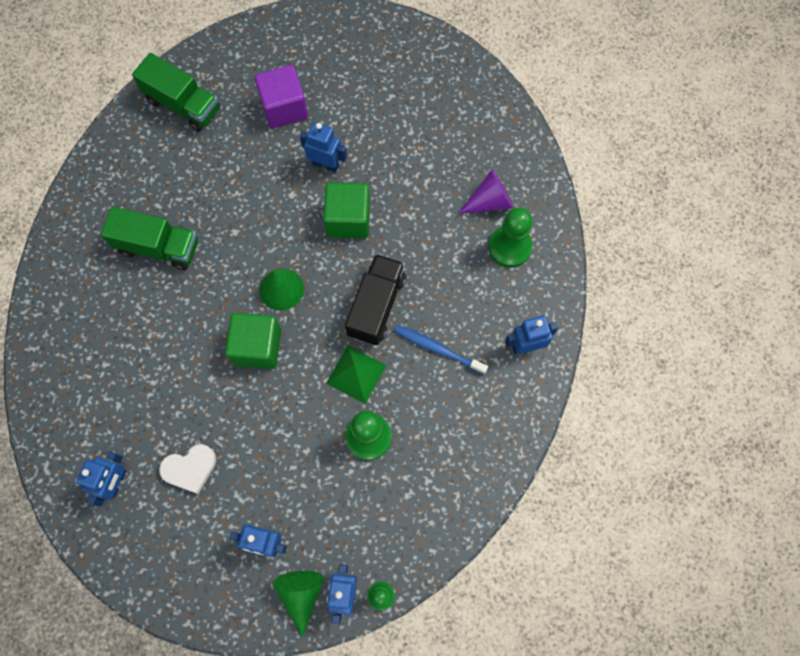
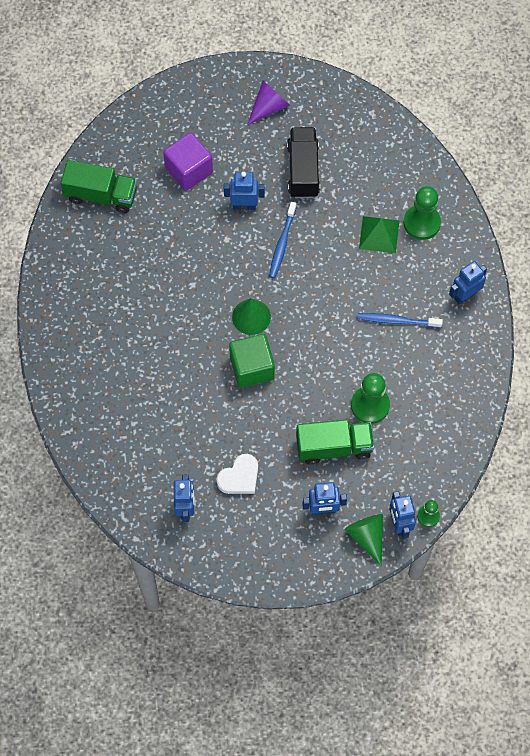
camera: 20 degrees left, 5 degrees down
(158, 247) = (134, 317): green truck -> green truck (334, 447)
(348, 219) = (282, 244): green cube -> blue toothbrush
(356, 374) = (340, 361): green pyramid -> green pyramid (379, 234)
(376, 306) = (334, 304): black truck -> black truck (303, 170)
(489, 201) = (391, 192): purple cone -> purple cone (269, 107)

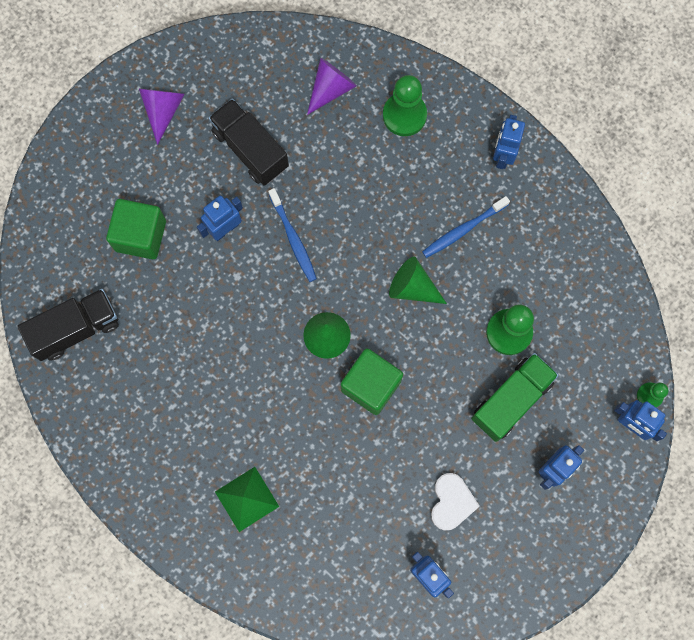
camera: 40 degrees left, 10 degrees up
(101, 195) = (76, 329): green truck -> black truck
(189, 170) = (140, 235): purple cube -> green cube
(367, 537) = (613, 461): green cone -> green cone (412, 287)
(379, 234) = (375, 157): green pyramid -> green pyramid (246, 499)
(388, 172) = (331, 89): none -> purple cone

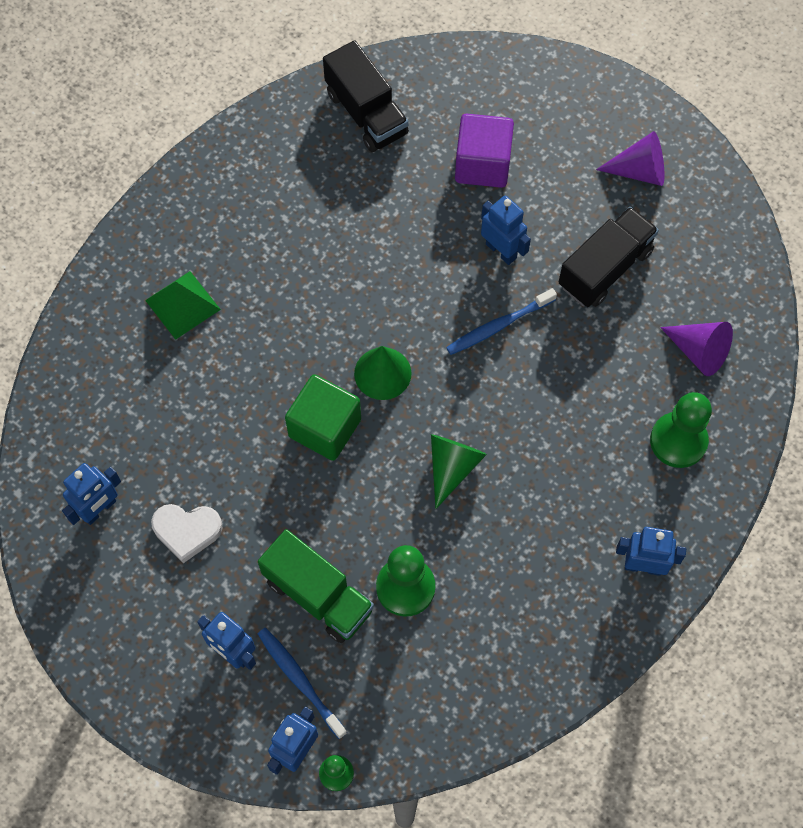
camera: 85 degrees right, 10 degrees down
(140, 235) = (482, 164): green cube -> purple cube
(463, 230) = (534, 522): blue toothbrush -> blue toothbrush (300, 680)

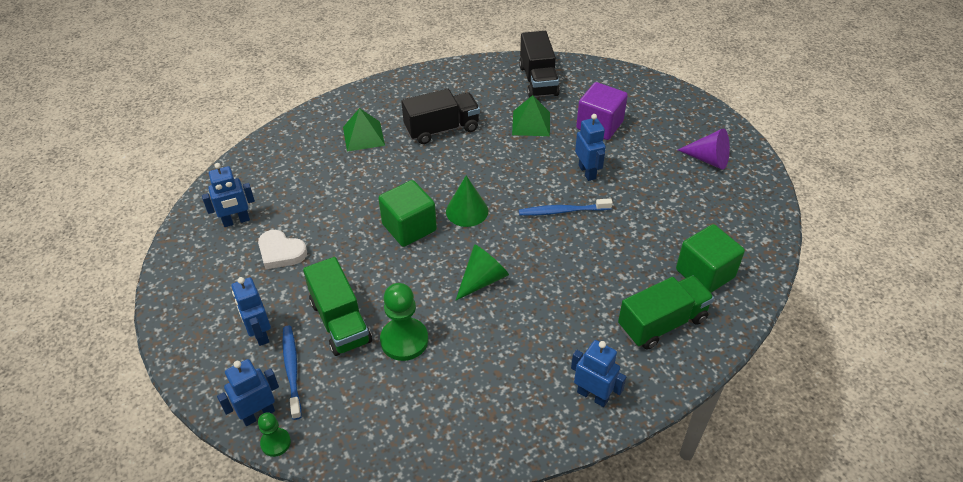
camera: 25 degrees right, 20 degrees down
(393, 195) = (531, 123): none -> green pyramid
(605, 268) = (656, 204): black truck -> black truck (442, 129)
(678, 441) = (662, 323): green pawn -> green truck
(699, 351) = (705, 273): purple cone -> green cube

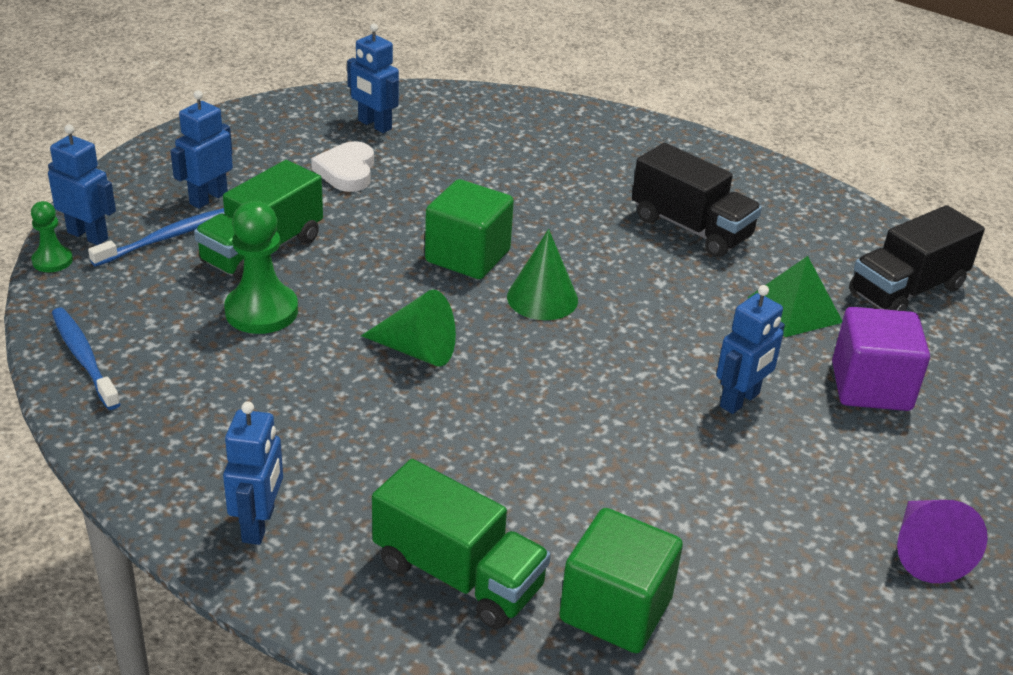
camera: 60 degrees right, 10 degrees down
(363, 136) = (609, 167): green pyramid -> none
(562, 211) = (623, 394): blue toothbrush -> blue toothbrush (84, 357)

